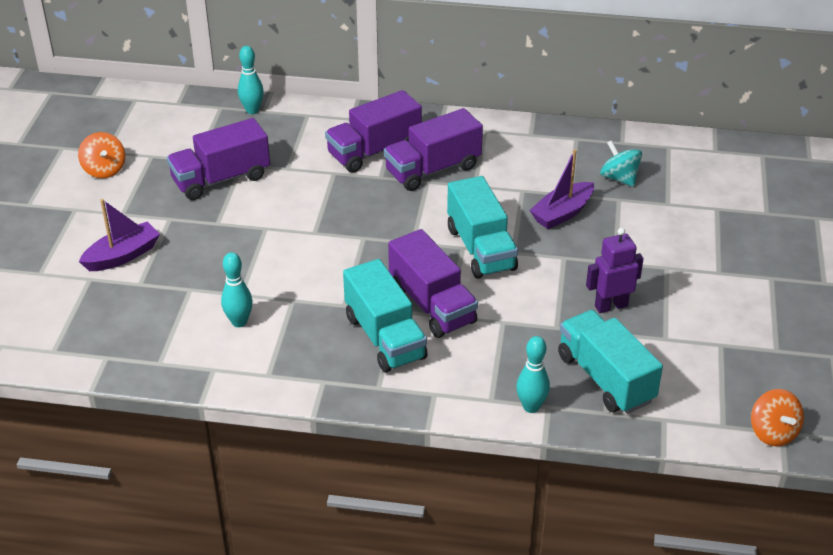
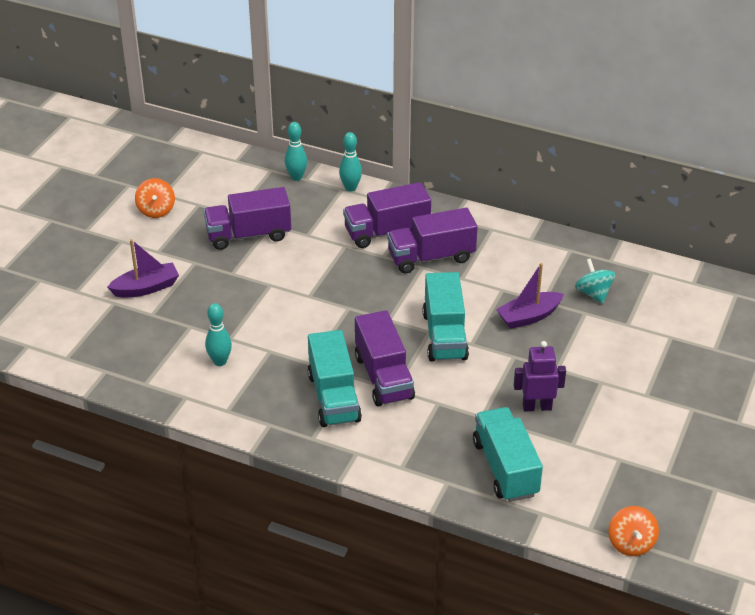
camera: 15 degrees right, 0 degrees up
(531, 407) = (432, 480): turquoise bowling pin -> turquoise bowling pin (350, 188)

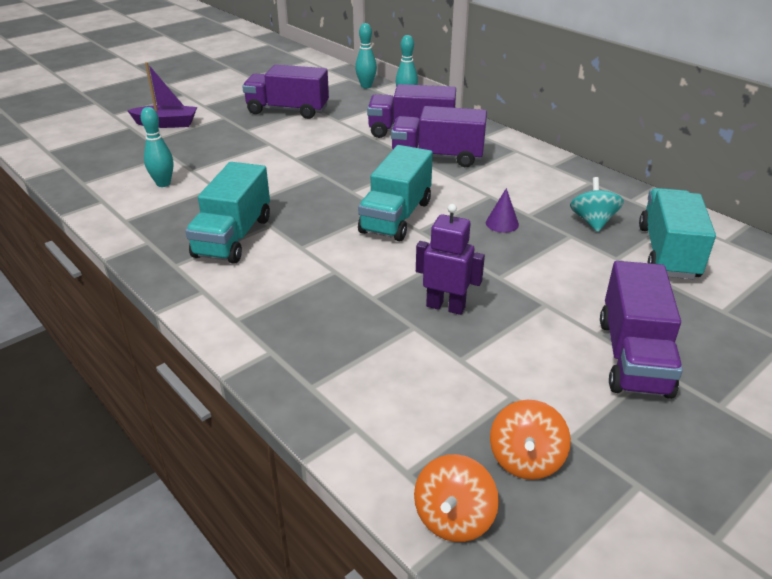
camera: 25 degrees right, 5 degrees down
(156, 210) = (232, 83): orange spinning top -> orange spinning top (526, 459)
(383, 377) = (300, 234): purple truck -> purple truck (633, 356)
(505, 468) = (353, 359): turquoise truck -> turquoise truck (668, 252)
(529, 316) = (502, 223): purple boat -> purple cone

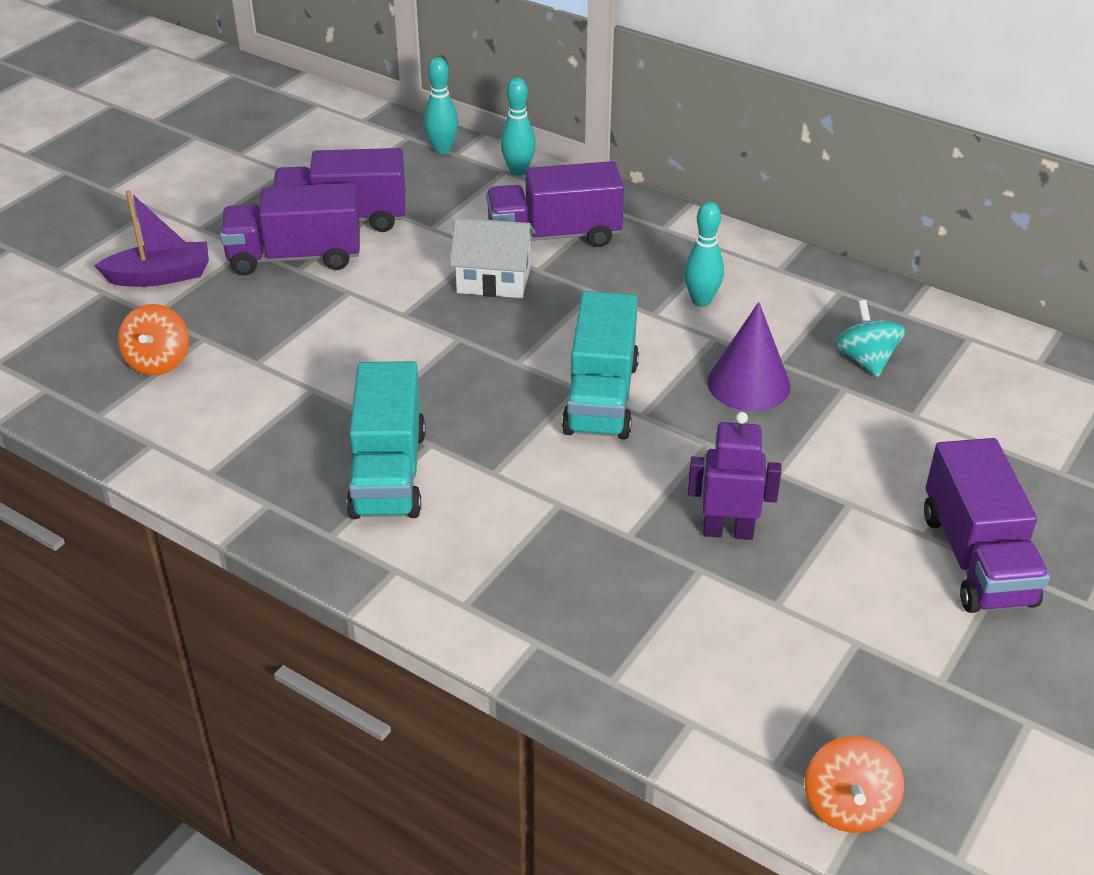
camera: 15 degrees left, 5 degrees up
(163, 183) = (227, 395): turquoise bowling pin -> turquoise bowling pin (701, 301)
(361, 148) = (494, 279): none -> white house
(437, 157) = (613, 278): purple truck -> purple truck (295, 257)
(502, 223) = (748, 384): purple cone -> purple cone, size x1.79
(526, 459) = (900, 719): orange spinning top -> orange spinning top (158, 361)
(668, 252) = (973, 394): turquoise truck -> none

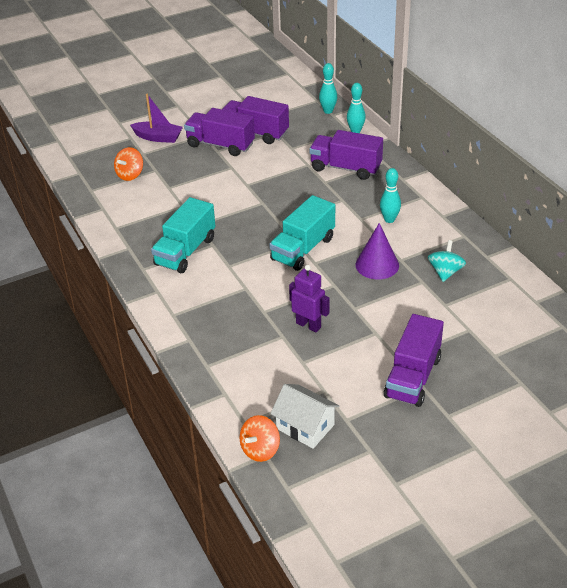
camera: 30 degrees right, 0 degrees up
(494, 279) = (300, 181): white house -> white house (305, 427)

